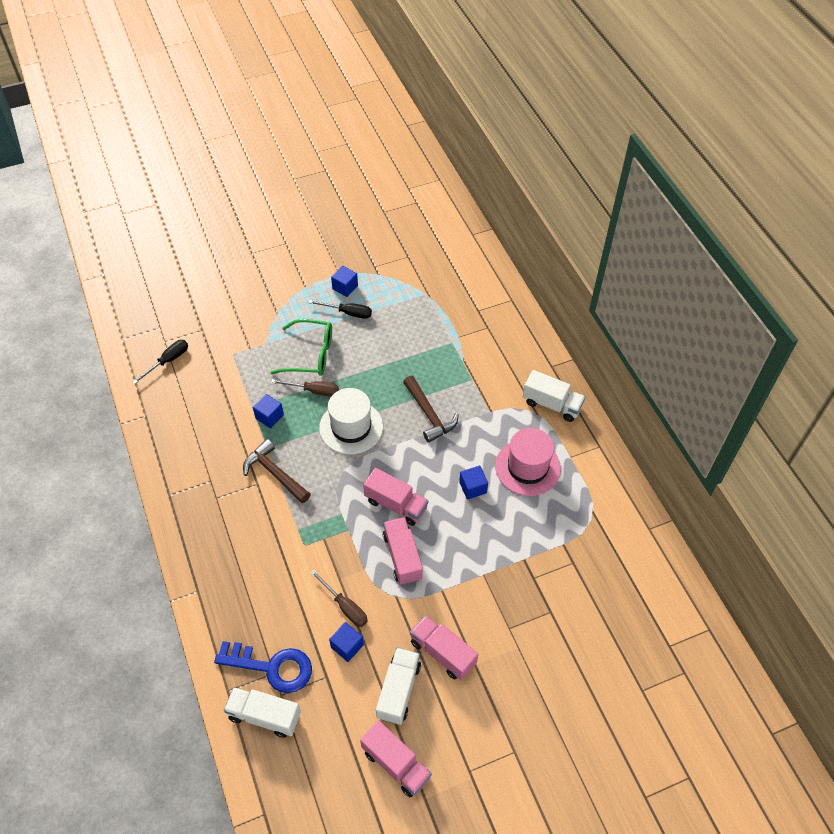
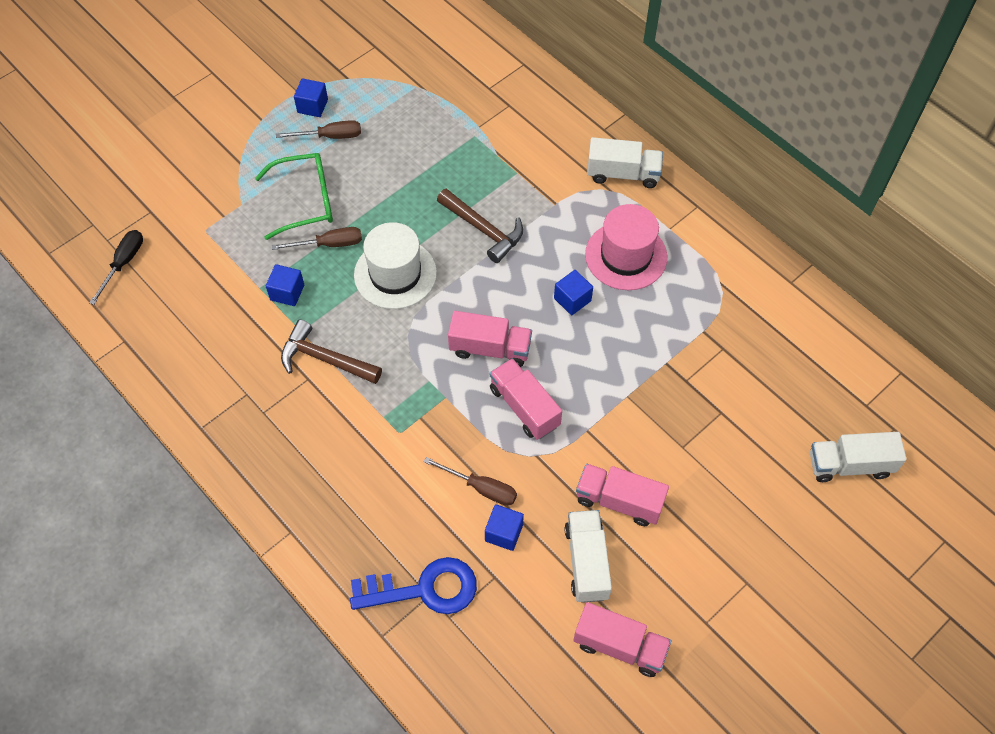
camera: 20 degrees left, 5 degrees up
(264, 716) = (441, 649): white truck -> white truck (849, 465)
(348, 313) = (330, 136): black screwdriver -> brown screwdriver

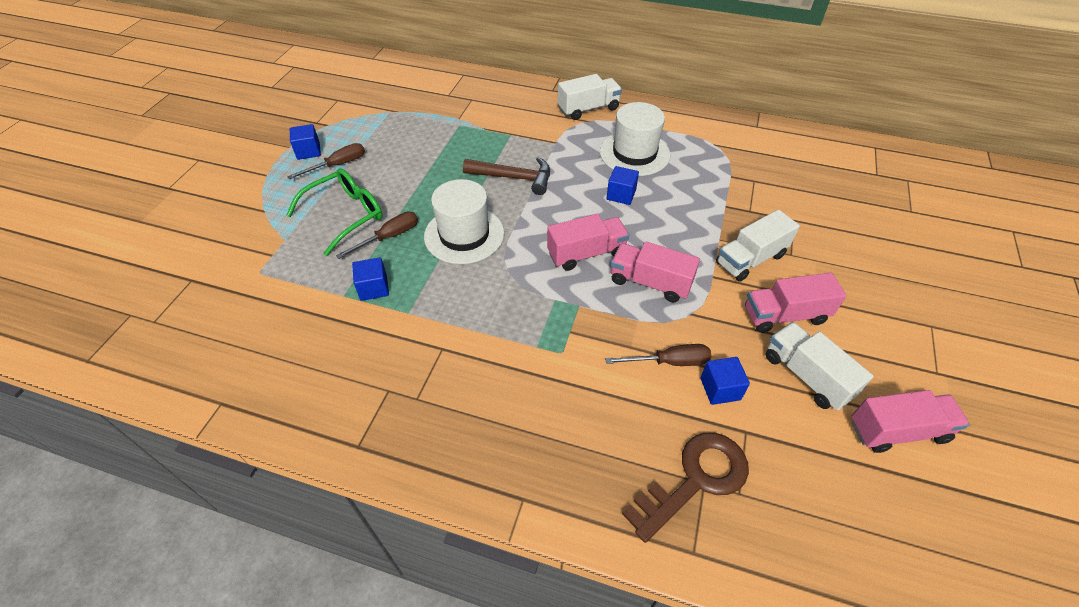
camera: 30 degrees left, 10 degrees down
(123, 263) = (183, 334): black screwdriver -> none
(324, 359) = (447, 325): brown hammer -> none
(424, 589) = (695, 480): blue key -> brown key
(626, 256) = (634, 153): pink hat -> white hat
(849, 465) = (907, 213): white truck -> white truck (750, 259)

